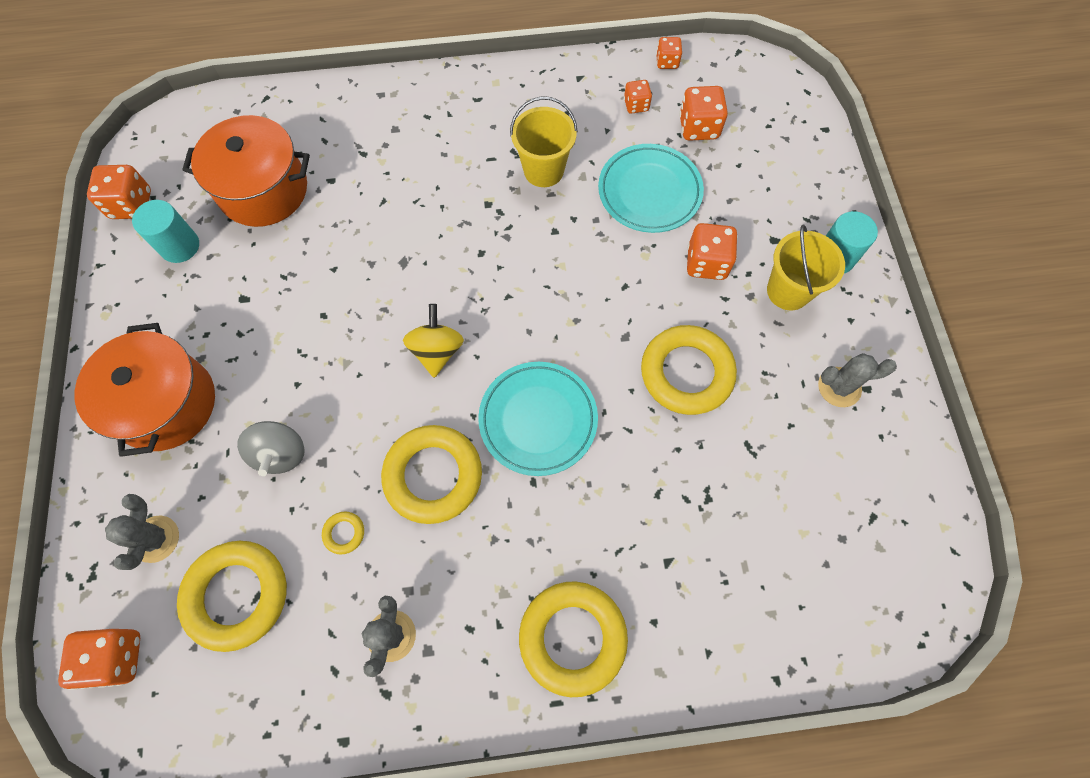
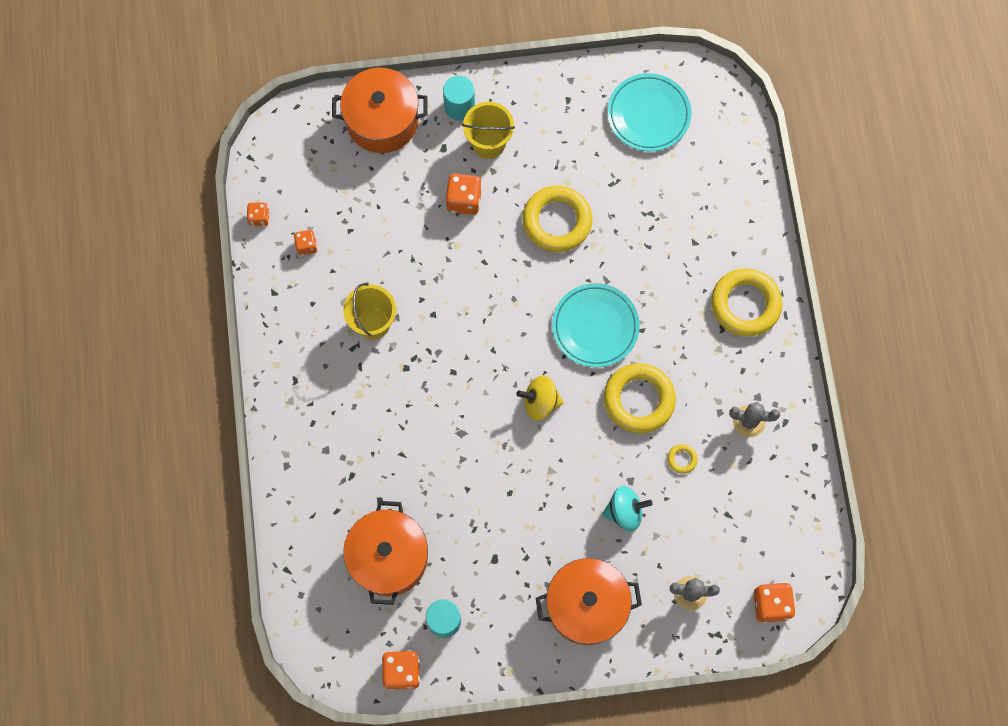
camera: 90 degrees left, 5 degrees up
(237, 595) = (727, 528): yellow ring -> none
(281, 453) = (624, 511): grey spinning top -> turquoise spinning top
(649, 192) = (397, 239): turquoise plate -> turquoise plate (648, 115)
(698, 127) = (332, 196): orange dice -> none
(802, 175) = (382, 121): none -> orange pot
(839, 387) = (567, 118): grey cactus -> none

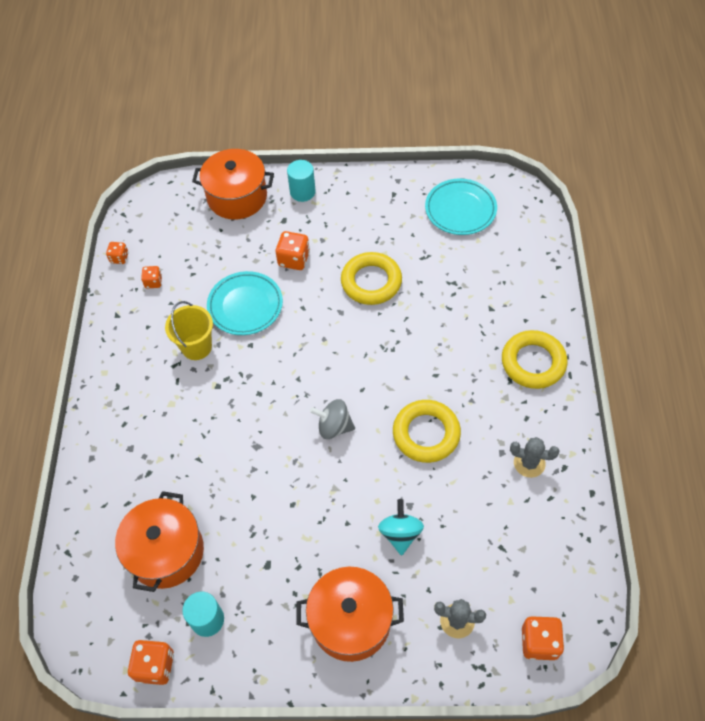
camera: 10 degrees right, 15 degrees down
(488, 143) = (322, 220): yellow bucket -> none
(540, 402) = (334, 427): yellow spinning top -> grey spinning top
(595, 327) = (393, 368): turquoise plate -> turquoise plate (245, 306)
(624, 511) = (400, 533): turquoise spinning top -> turquoise spinning top turned 90 degrees counterclockwise
(682, 459) = (461, 491): yellow ring -> none

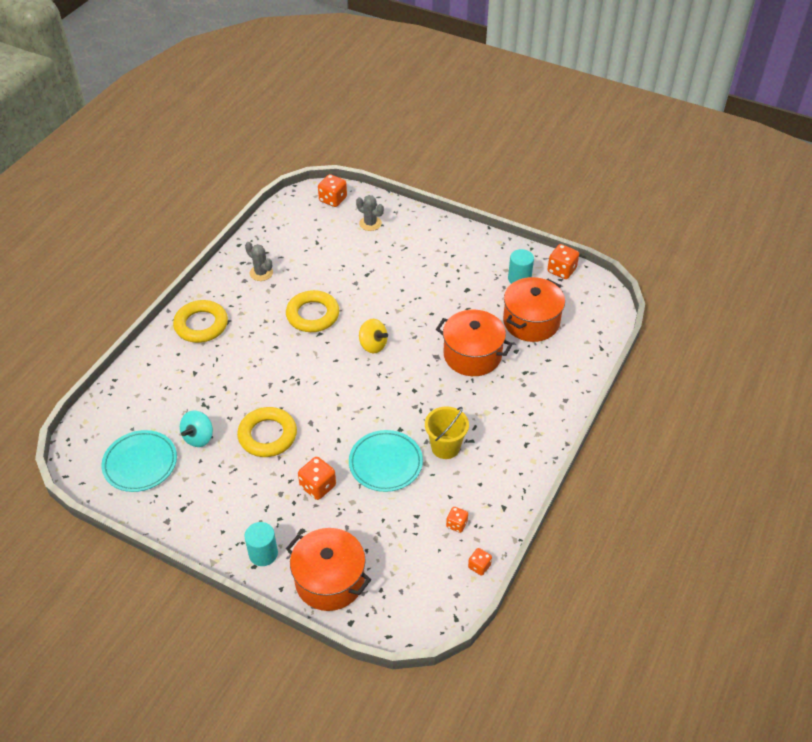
camera: 155 degrees left, 10 degrees down
(334, 427) = (373, 345): grey spinning top -> yellow spinning top
(351, 621) = (432, 246): orange pot -> orange pot (472, 355)
(400, 533) = (372, 272): turquoise spinning top -> turquoise spinning top (198, 437)

